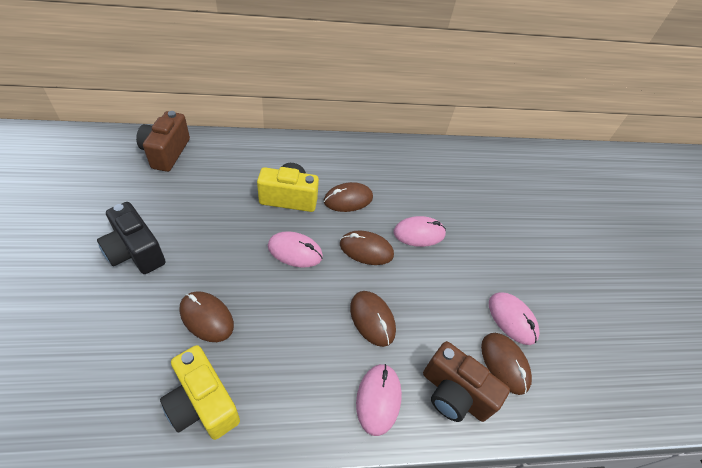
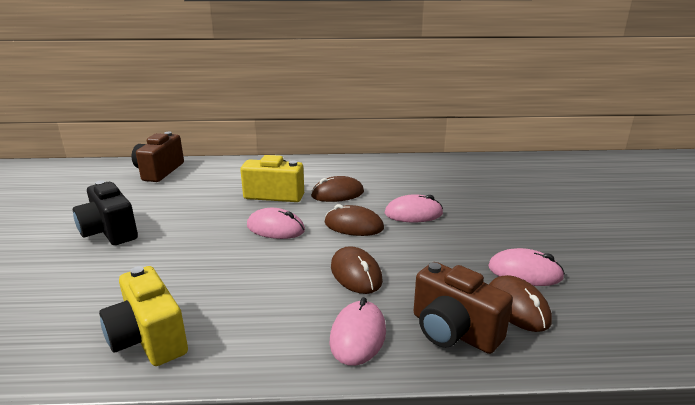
camera: 10 degrees right, 25 degrees down
(206, 317) = (170, 274): brown mouse -> none
(512, 319) = (525, 272): pink mouse -> pink mouse turned 45 degrees counterclockwise

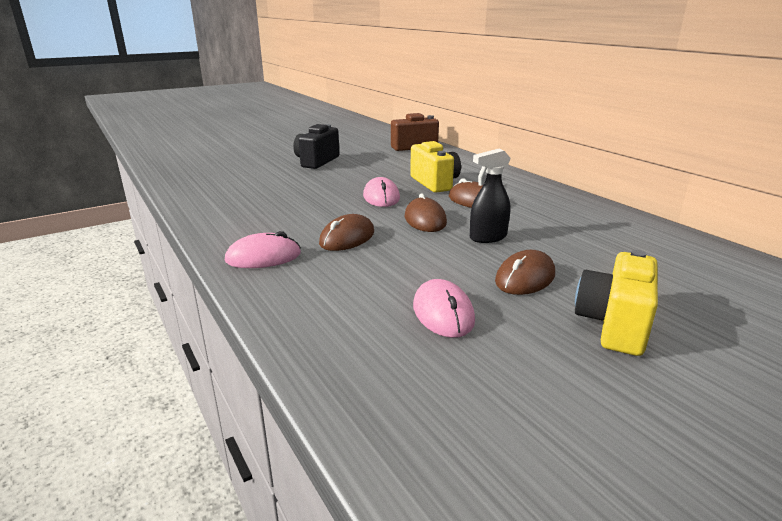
camera: 60 degrees right, 0 degrees up
(149, 338) = (216, 203): yellow camera -> yellow camera (613, 325)
(413, 213) = (487, 237): pink mouse -> black spray bottle
(453, 331) = (299, 292): brown camera -> none
(517, 307) = (368, 317): brown mouse -> brown mouse (525, 278)

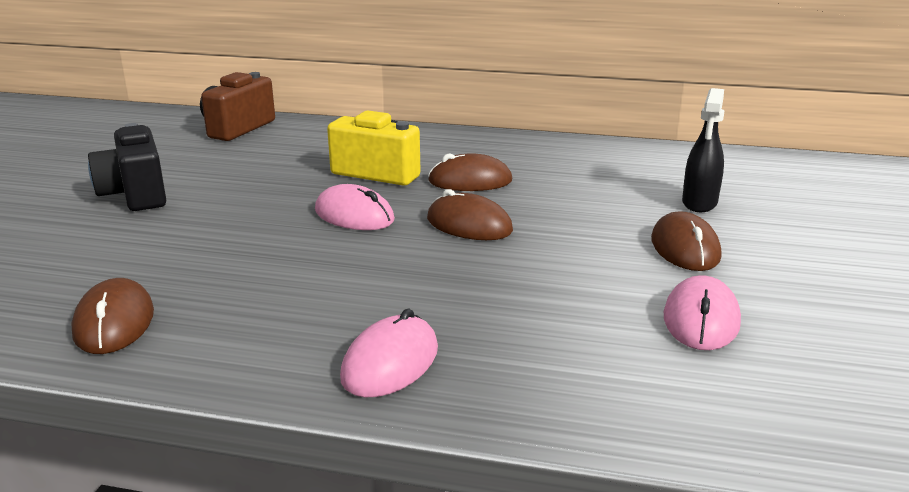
camera: 45 degrees left, 0 degrees up
(347, 238) = (434, 286): brown mouse -> brown mouse (114, 322)
(443, 313) = (701, 319): pink mouse -> pink mouse turned 75 degrees clockwise
(487, 237) = (571, 219): black spray bottle -> black spray bottle (699, 203)
(613, 325) = (818, 259): yellow camera -> none

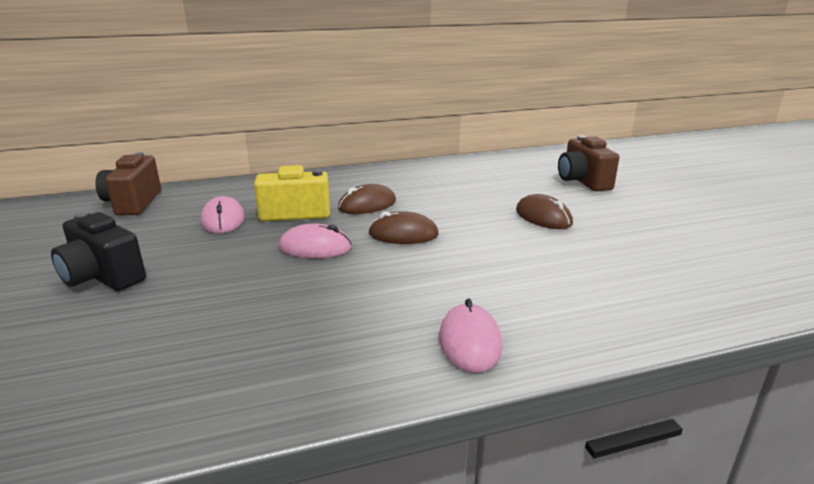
camera: 30 degrees left, 0 degrees up
(114, 322) = (219, 387): brown mouse -> none
(699, 203) = (518, 188): black spray bottle -> none
(701, 319) = (602, 256): pink mouse -> pink mouse (223, 220)
(819, 214) = (582, 181): none -> brown camera

